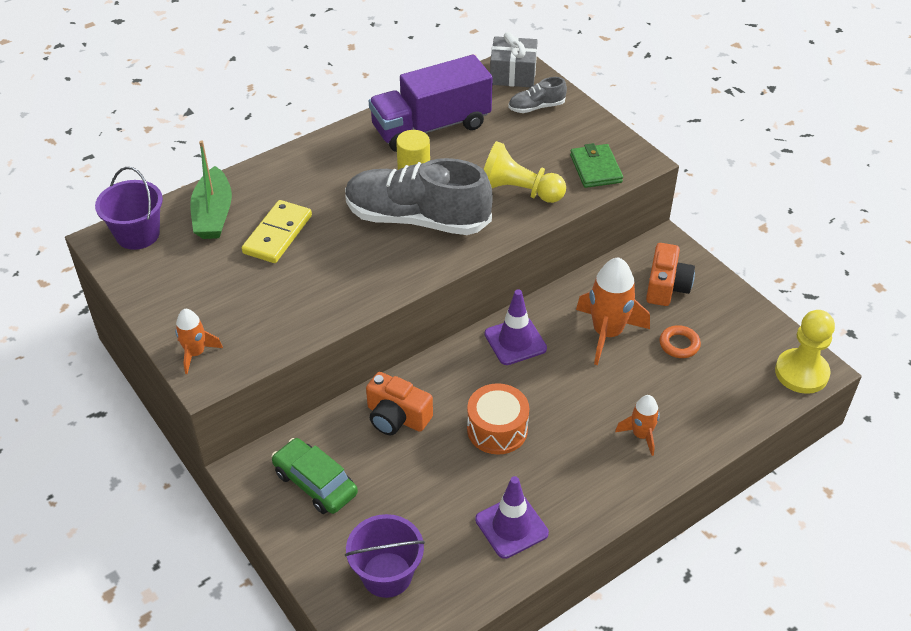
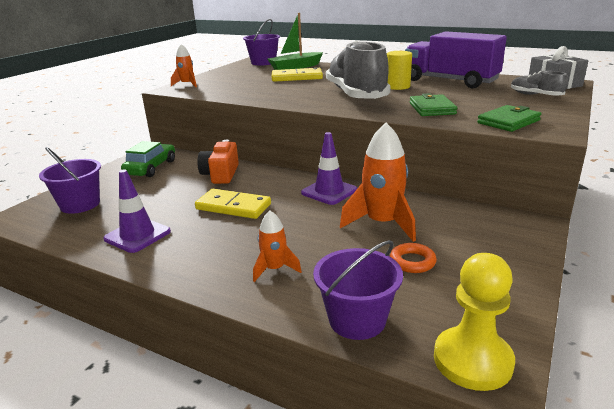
camera: 65 degrees right, 20 degrees down
(497, 429) = (233, 207): orange drum -> yellow domino
(518, 191) = (432, 108): yellow pawn -> green wallet
(666, 286) = (479, 237): orange camera -> none
(735, 410) = (357, 320): none -> purple bucket

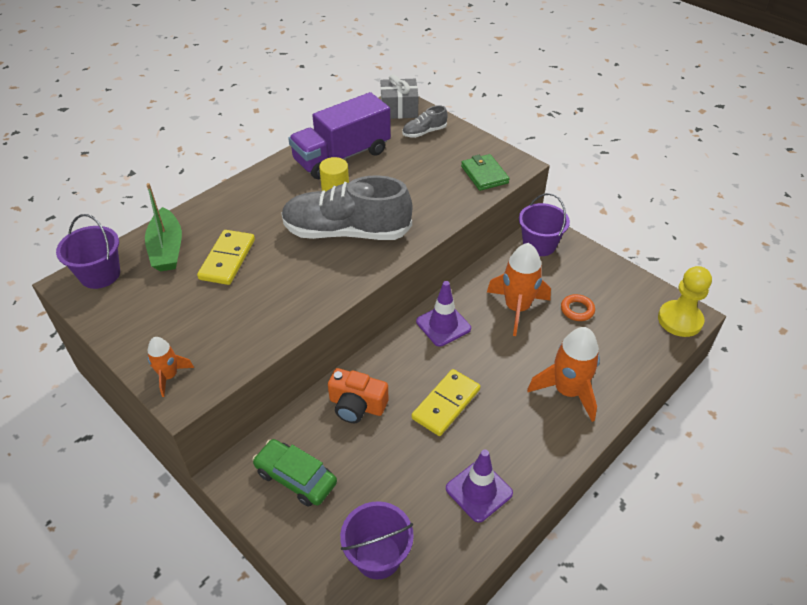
camera: 75 degrees left, 20 degrees up
(274, 269) = (567, 391): orange rocket -> orange rocket, size x1.80
(357, 320) = (637, 359): purple bucket -> purple bucket (539, 245)
(432, 108) = (426, 200): green wallet -> none

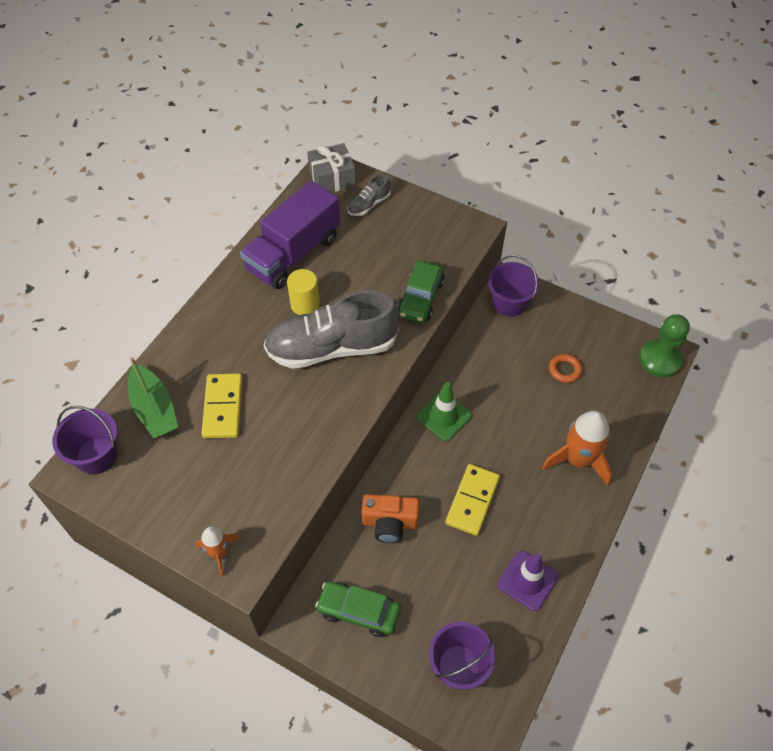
camera: 15 degrees left, 10 degrees up
(443, 325) = (444, 416): purple traffic cone -> green traffic cone
(445, 209) = (421, 298): none -> green car
(484, 175) = (447, 247): green wallet -> none
(517, 308) = (508, 381): orange rocket -> none
(680, 320) = (660, 359): yellow pawn -> green pawn

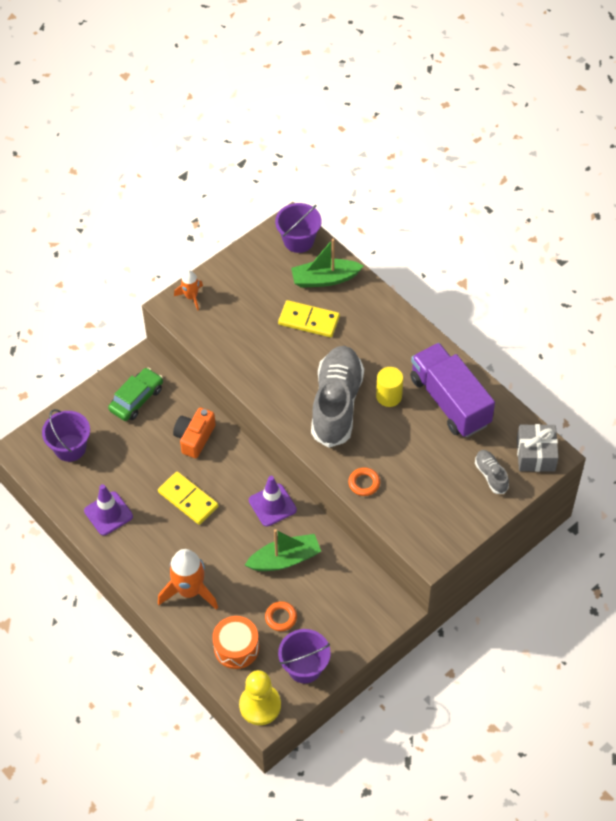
camera: 110 degrees right, 0 degrees up
(421, 298) = (364, 483): green car -> orange ring
(444, 416) = (272, 505): green traffic cone -> purple traffic cone
(501, 386) = (285, 559): none -> green boat
(509, 303) = (373, 601): purple bucket -> purple bucket (304, 667)
(615, 397) = (236, 648): none -> orange drum
(660, 359) = (260, 705): green pawn -> yellow pawn

